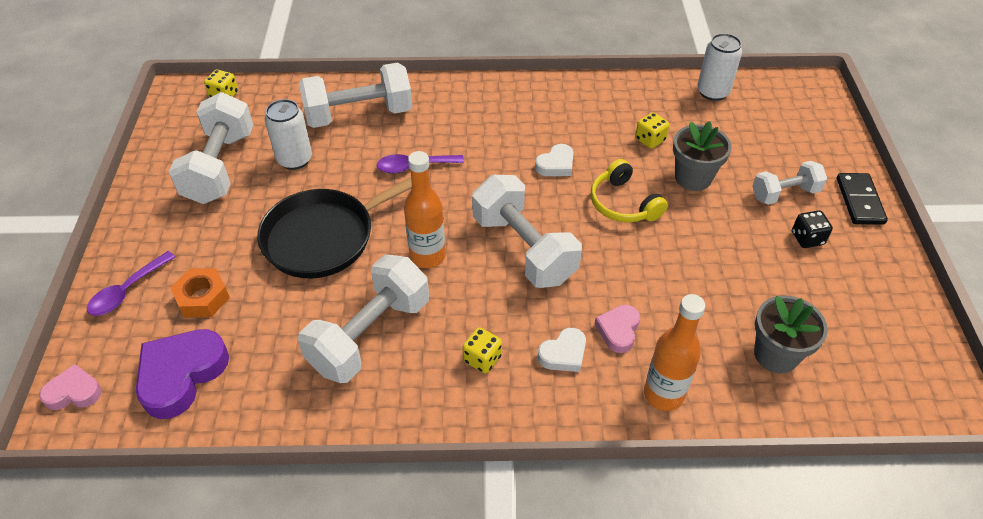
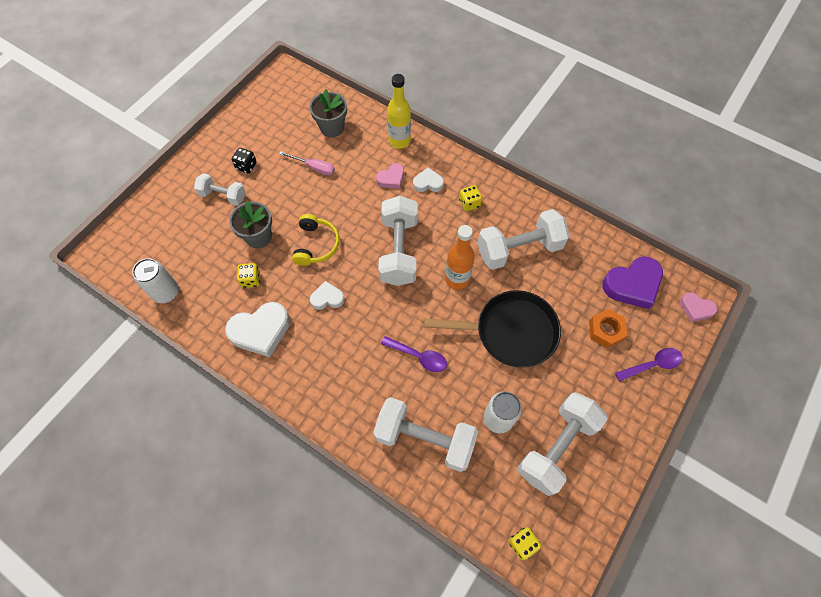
camera: 145 degrees left, 15 degrees up
(590, 110) = (261, 331): none -> white heart
(663, 394) = (399, 141): orange bottle -> yellow bottle
(729, 285) = (314, 167): none -> pink screwdriver
(860, 201) = (191, 168): black domino -> none

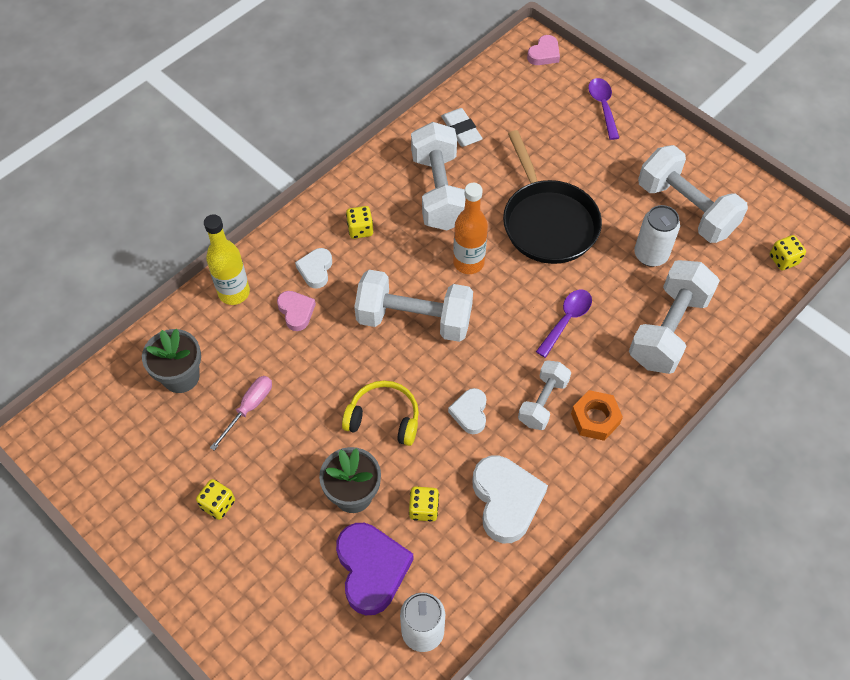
camera: 80 degrees left, 5 degrees down
(223, 196) = (266, 542): white dumbbell -> white dumbbell (543, 402)
(246, 166) = (218, 504): black dice -> yellow dice
(510, 332) = (547, 222): black pan -> black pan turned 150 degrees clockwise
(586, 256) = (461, 130): none -> white eraser
(605, 330) = (558, 135): orange nut -> orange nut (595, 418)
(632, 285) = (506, 98): purple heart -> purple heart (371, 569)

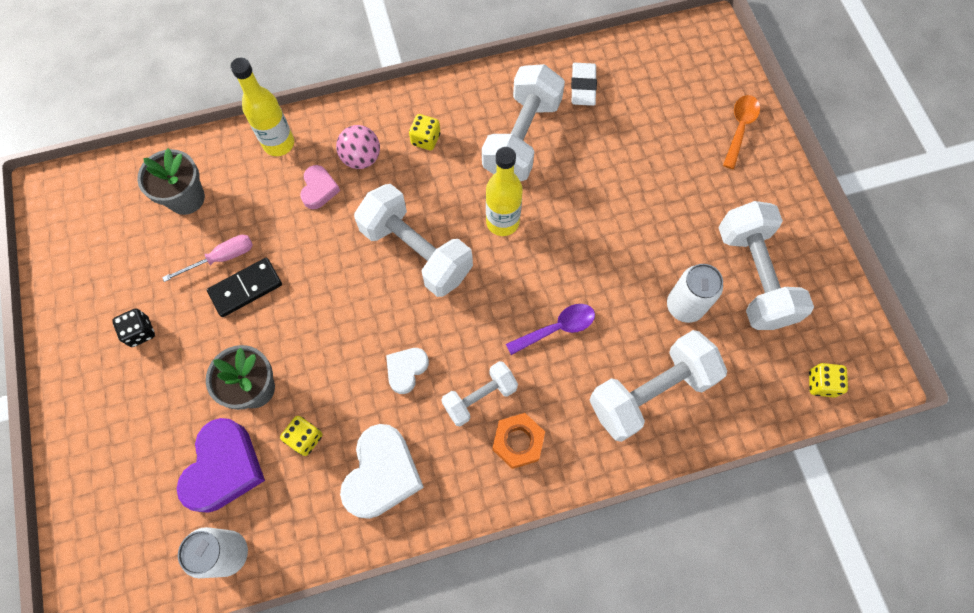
camera: 30 degrees right, 10 degrees up
(218, 504) = (140, 332): yellow dice -> black dice
(288, 421) = (246, 288): none -> black domino
(316, 270) = (361, 158): white heart -> pink ball
(384, 418) = (327, 332): yellow headphones -> none
(468, 262) = (502, 222): orange bottle -> yellow bottle
(544, 54) = (716, 46): pink heart -> none
(547, 222) = (604, 220): black pan -> none
(603, 106) = (739, 128): purple spoon -> orange spoon

